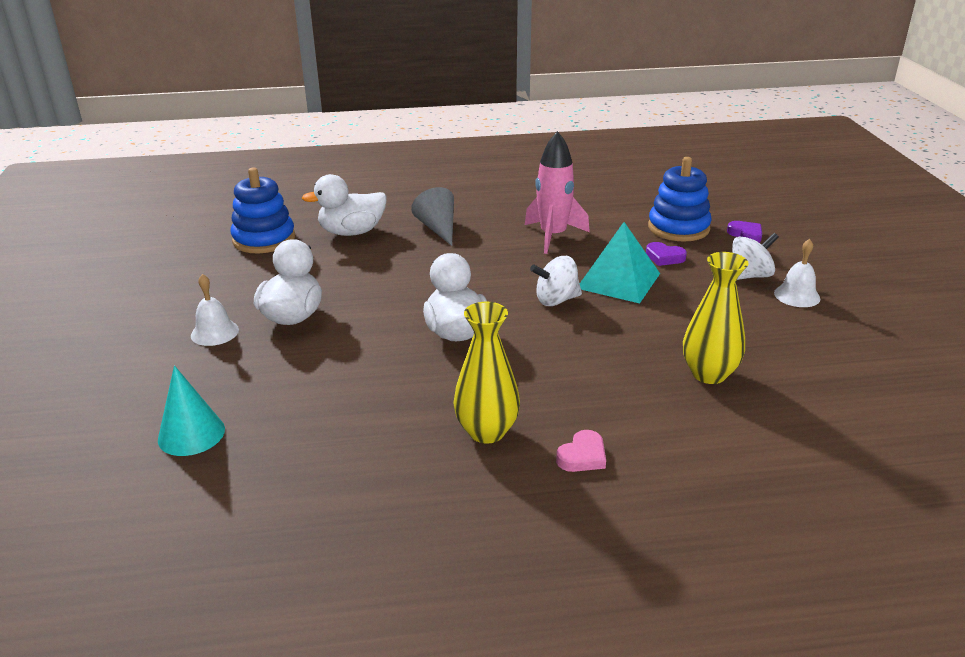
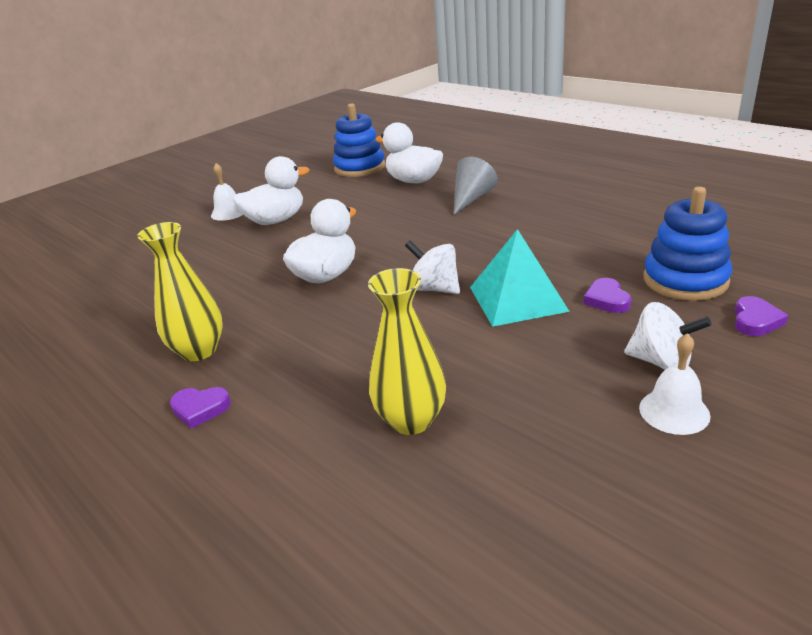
camera: 55 degrees right, 0 degrees up
(191, 434) = (113, 261): turquoise cone -> none
(553, 236) = (544, 238): pink rocket -> none
(582, 456) = (200, 409): pink heart -> purple heart

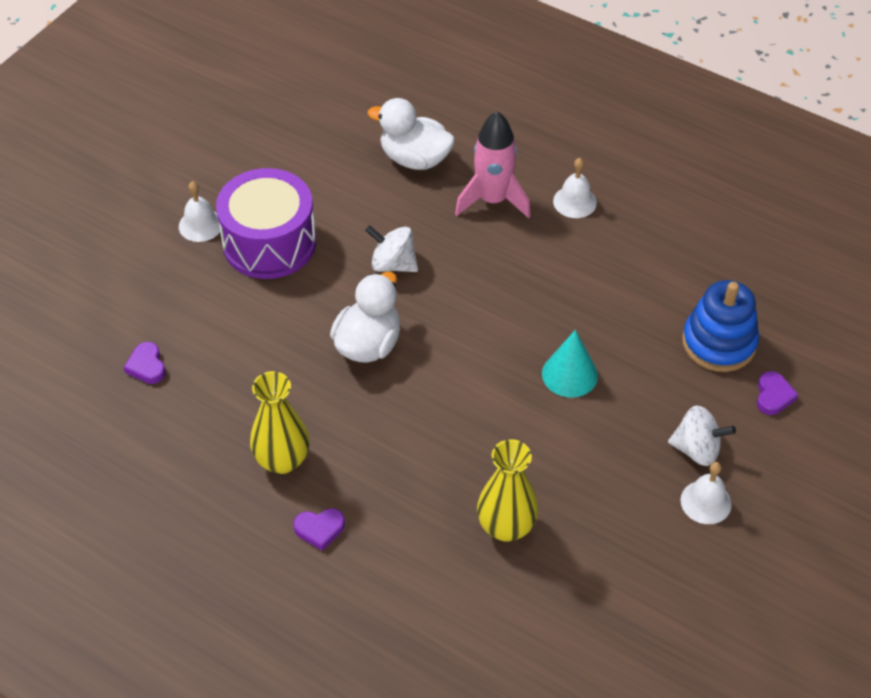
camera: 15 degrees left, 20 degrees up
(276, 220) = (269, 243): white duck -> purple drum
(359, 167) = (335, 124): blue stacking toy -> none
(435, 288) = (487, 362): white spinning top -> white spinning top (393, 264)
(471, 199) = (493, 200): grey cone -> pink rocket
(517, 299) = (569, 374): turquoise pyramid -> turquoise cone
(543, 198) = (574, 202): none -> white bell
(607, 300) = (650, 373): purple heart -> purple heart (147, 366)

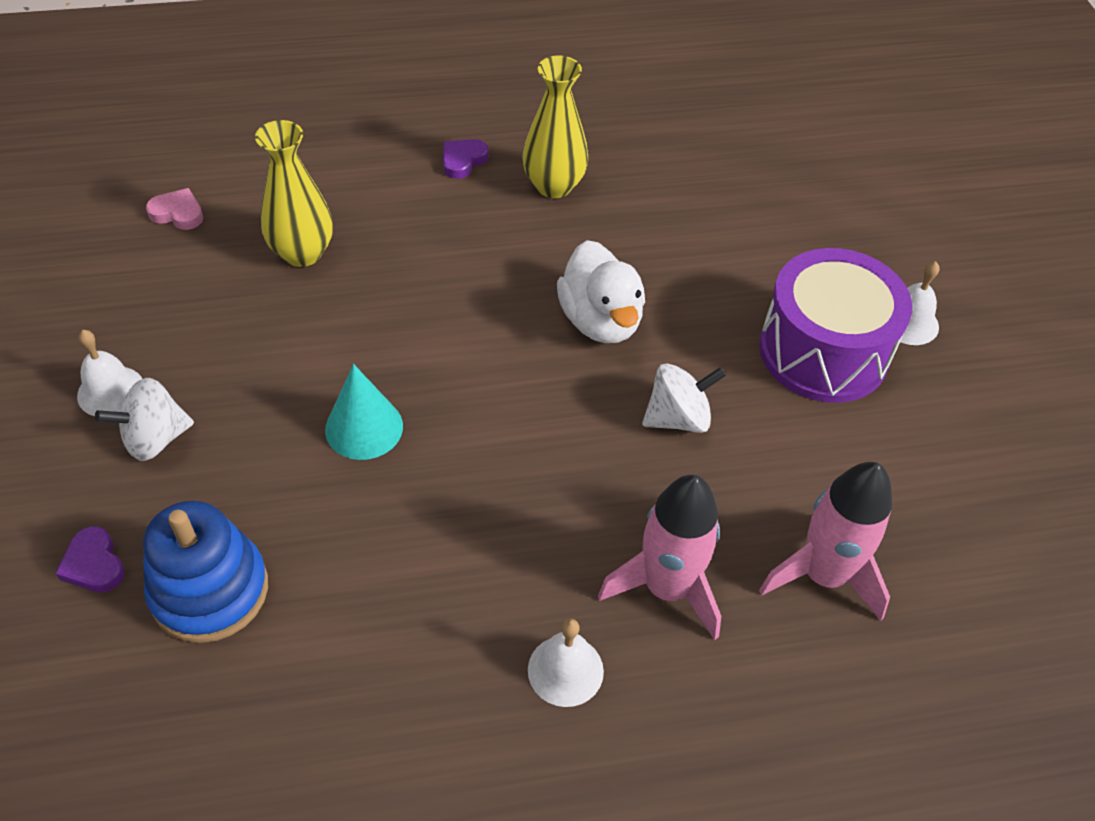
camera: 135 degrees right, 0 degrees up
(147, 366) = (758, 180): purple heart -> none
(415, 159) = (823, 575): white duck -> pink rocket
(568, 631) = (178, 213): none -> pink heart

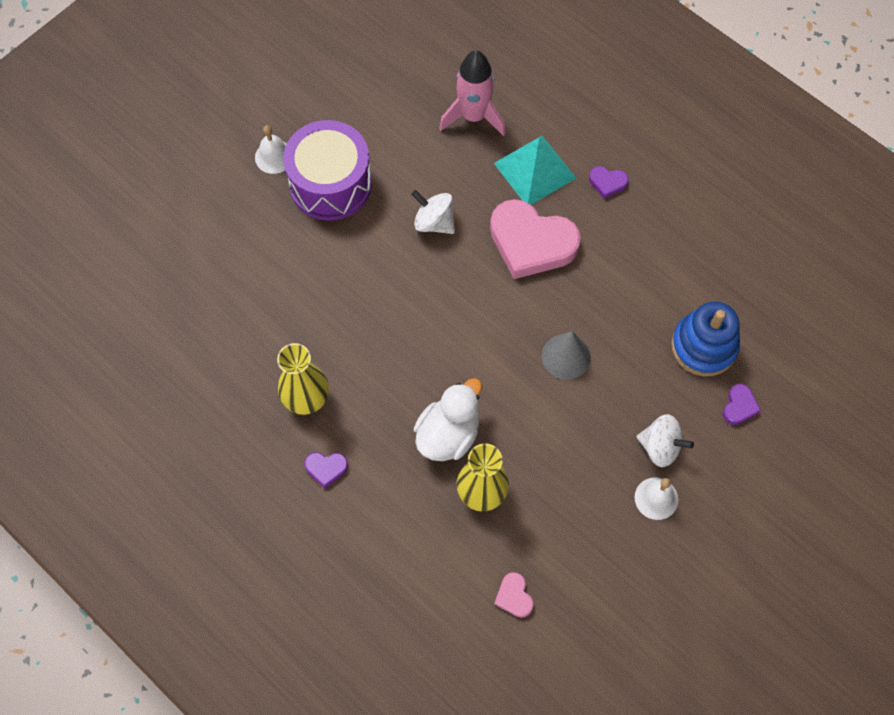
camera: 125 degrees left, 15 degrees up
(364, 428) = (566, 356): turquoise cone -> grey cone
(553, 502) = (531, 243): none -> pink heart
(565, 670) = (607, 183): white bell -> purple heart
(600, 321) = (398, 299): white duck -> white duck (448, 434)
(666, 588) = (534, 170): pink rocket -> turquoise pyramid

